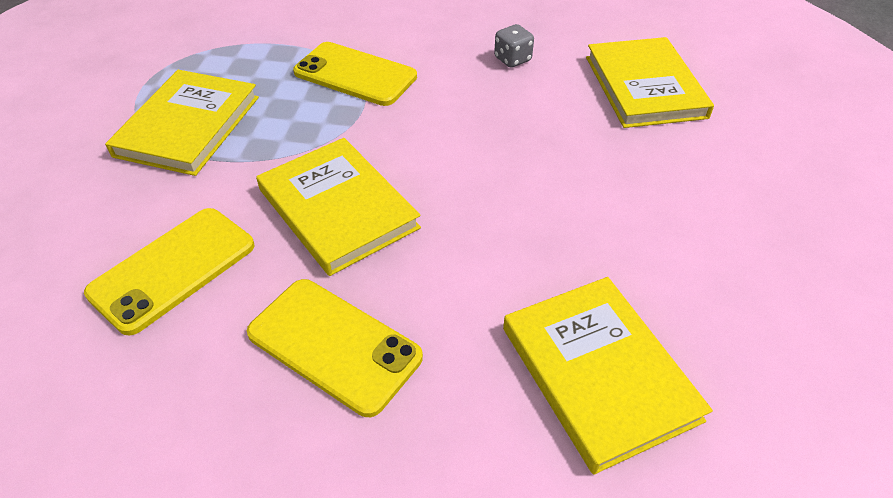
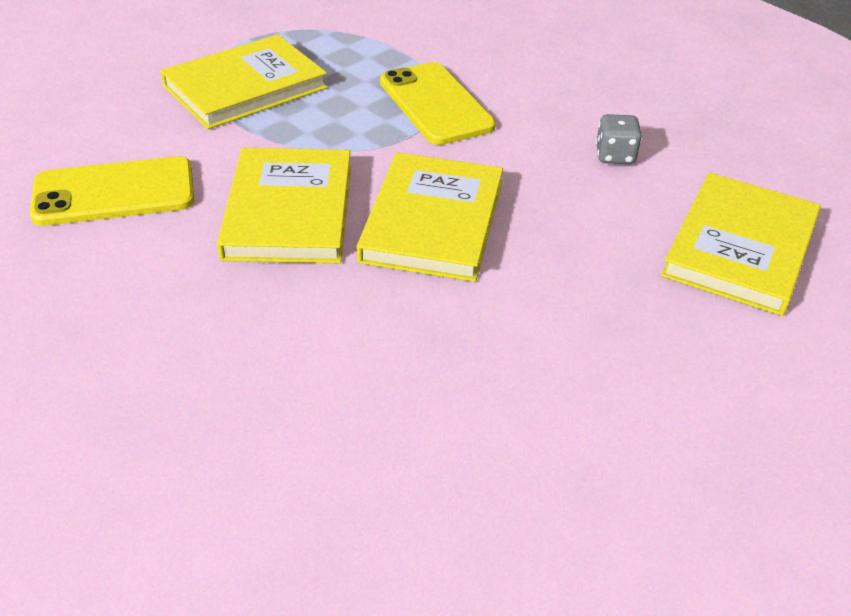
camera: 35 degrees right, 5 degrees down
(334, 345) = (163, 316): yellow phone -> none
(598, 373) = (355, 475): yellow book -> yellow book (433, 221)

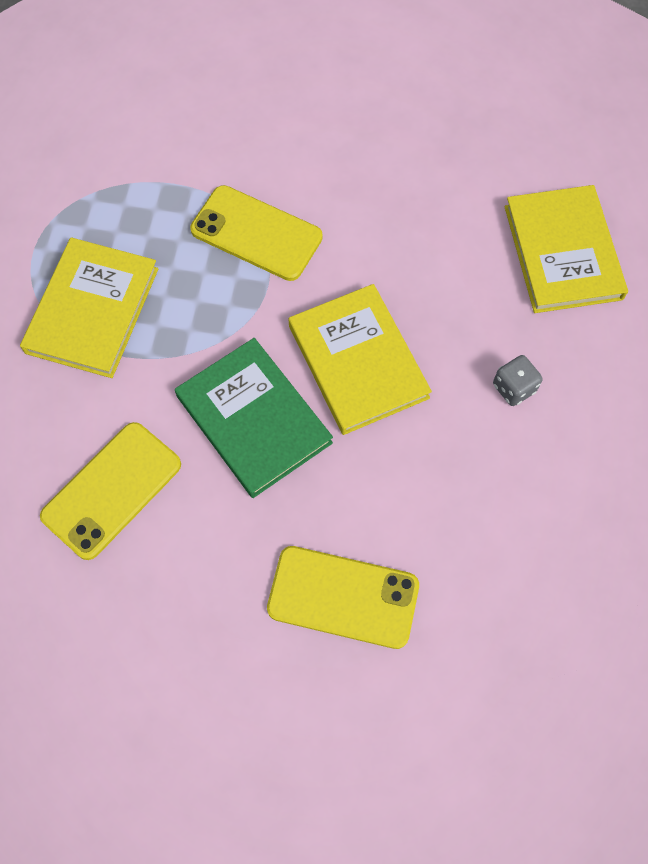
camera: 35 degrees left, 25 degrees up
(209, 382) = (343, 597): none -> yellow phone
(289, 211) = (254, 419): yellow book -> green book
(615, 156) = (424, 209): grey dice -> grey dice (513, 388)

